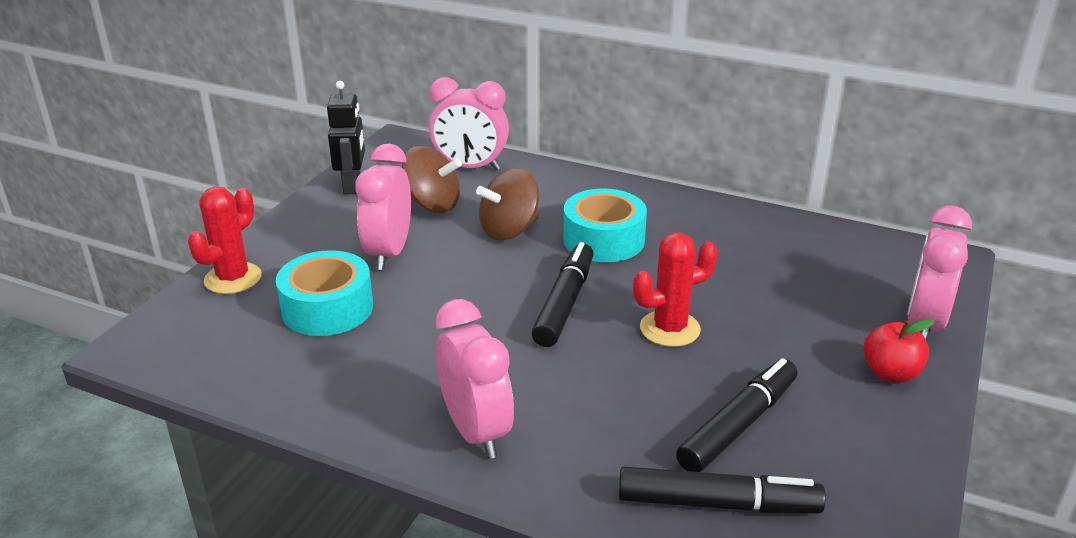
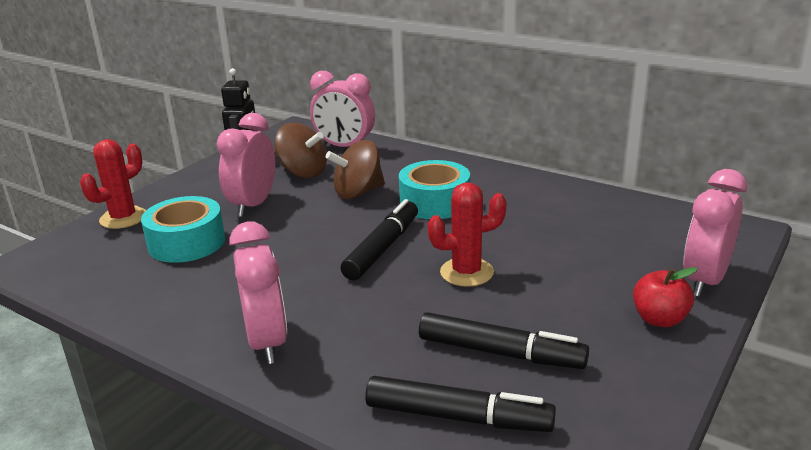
camera: 10 degrees right, 5 degrees down
(738, 425) = (500, 353): black marker -> black marker turned 60 degrees clockwise

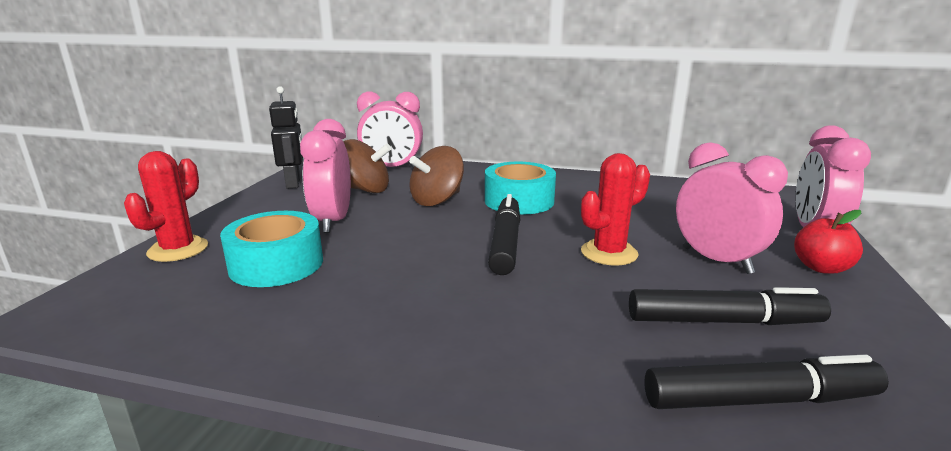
camera: 20 degrees left, 5 degrees down
(267, 342) = (458, 356): pink clock -> pink clock (717, 260)

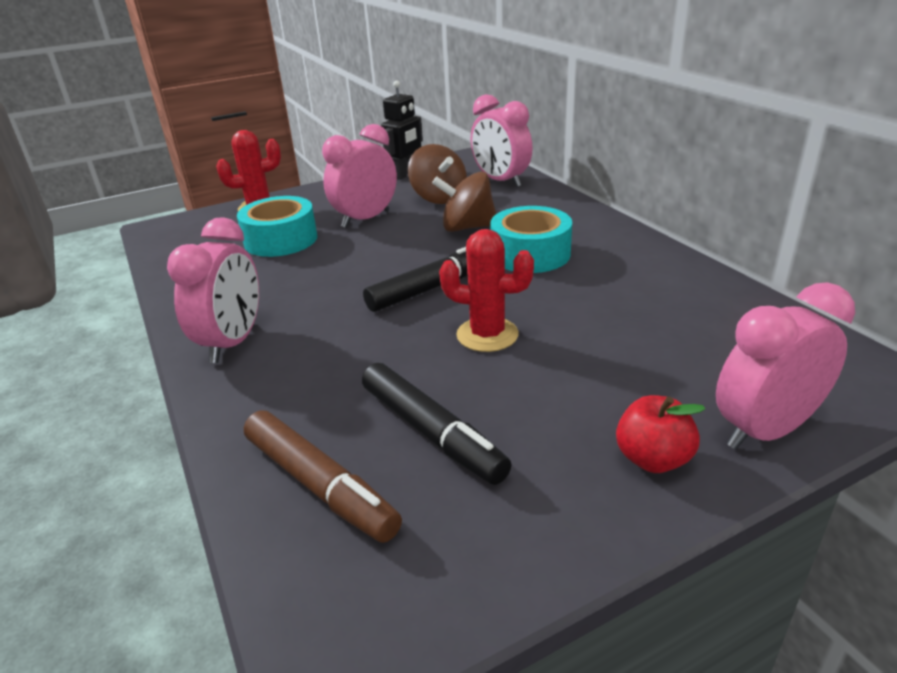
camera: 50 degrees right, 10 degrees up
(717, 260) = (563, 391): pink clock -> pink clock (233, 343)
(759, 399) = (320, 485): black marker -> brown marker

